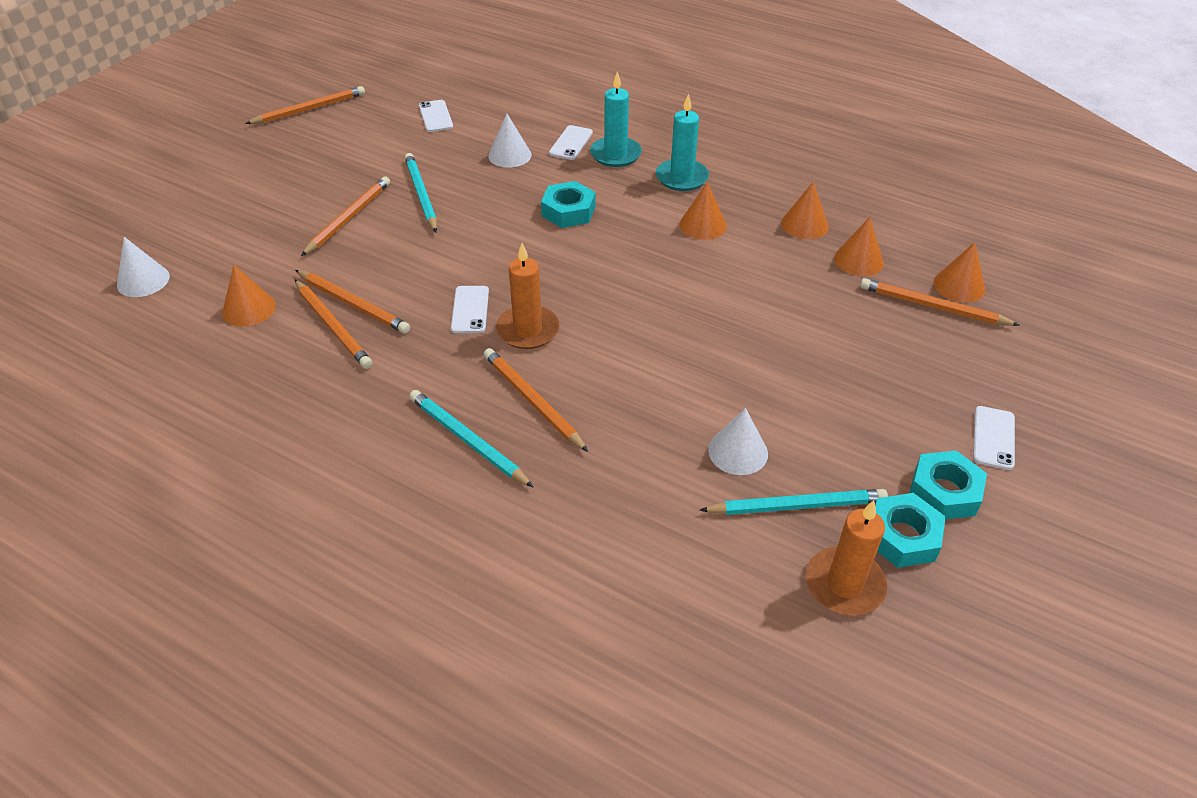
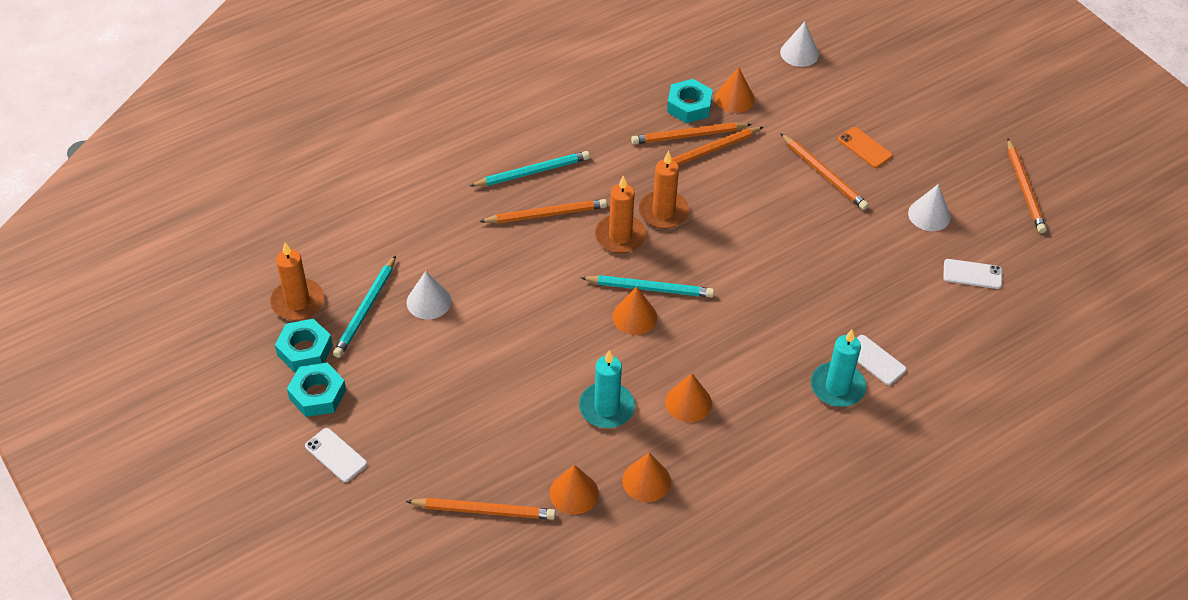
camera: 115 degrees right, 5 degrees up
(294, 202) = (865, 148): none -> orange phone
(421, 195) = (836, 227): turquoise pencil -> turquoise pencil (649, 288)
(470, 310) = (663, 212): white phone -> orange candle
(510, 155) = (874, 306): white cone -> white cone (929, 215)
(568, 211) = (760, 316): turquoise nut -> turquoise nut (689, 106)
(681, 178) = (771, 421): turquoise candle -> turquoise candle (606, 407)
(933, 307) = (484, 510): orange pencil -> orange pencil turned 45 degrees clockwise
(959, 286) = (496, 549): orange cone -> orange cone (634, 317)

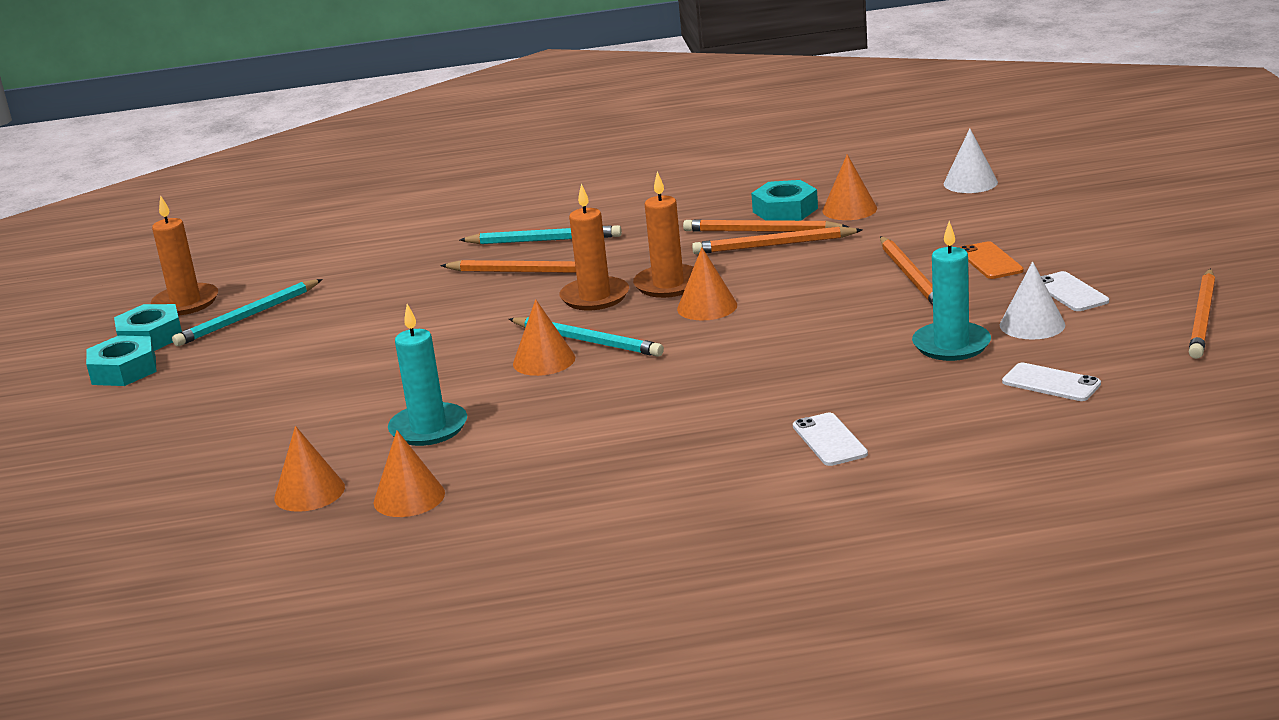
camera: 30 degrees right, 25 degrees down
(336, 455) = (86, 418): white phone -> white phone (1070, 292)
(428, 301) = (321, 319): white cone -> none
(484, 510) = (190, 488): orange pencil -> none
(688, 402) = (535, 439): orange cone -> orange cone (707, 307)
(837, 387) = (751, 456): turquoise candle -> turquoise candle (951, 345)

